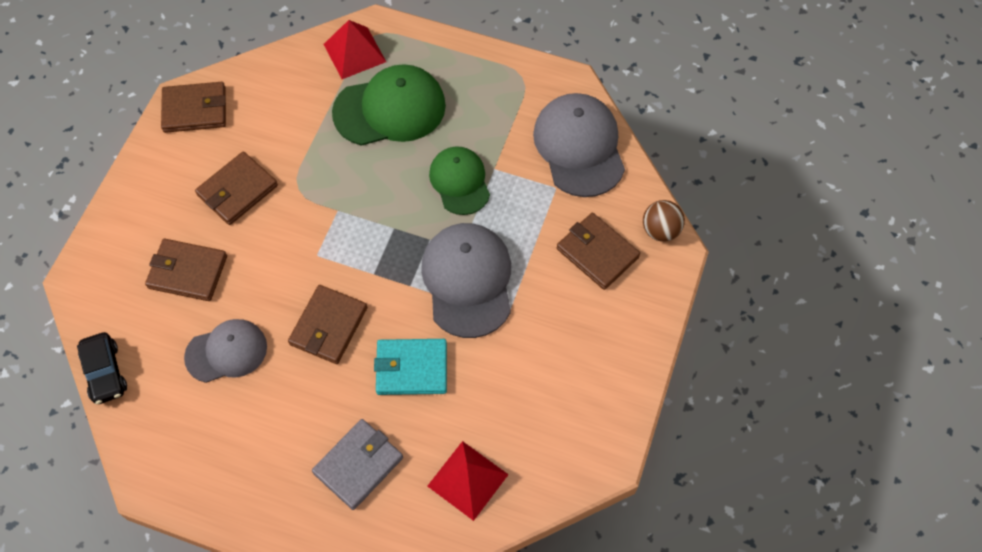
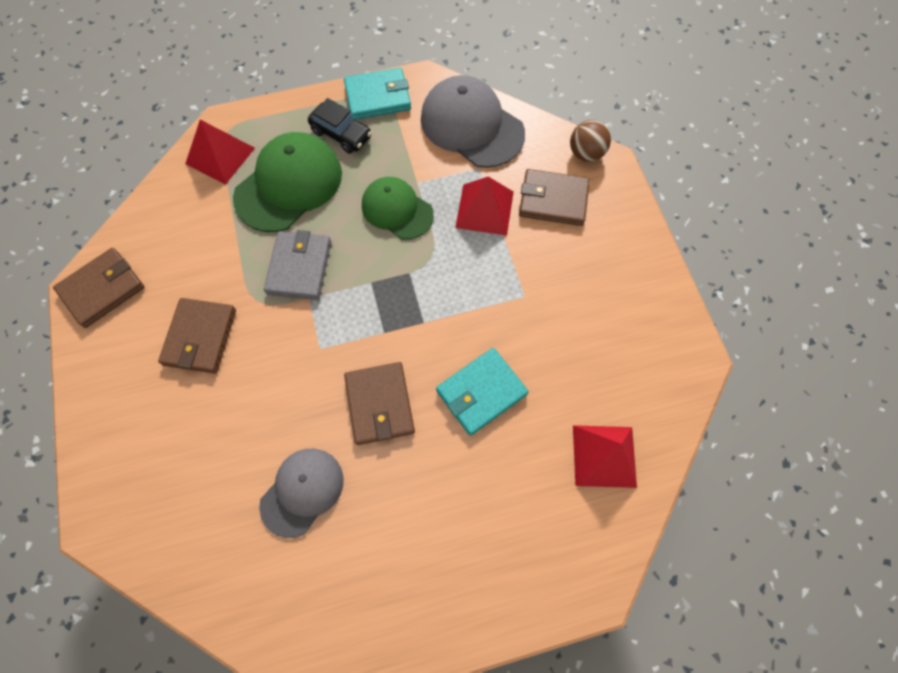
camera: 35 degrees left, 5 degrees up
(105, 372) = (194, 596): black car -> black car (341, 134)
(187, 272) = (207, 442): brown wallet -> none
(358, 465) = (503, 510): grey wallet -> grey wallet (299, 267)
(467, 281) = (469, 287): grey cap -> none
(519, 75) = (378, 97): none -> turquoise wallet
(532, 225) = (484, 209): none -> red pyramid

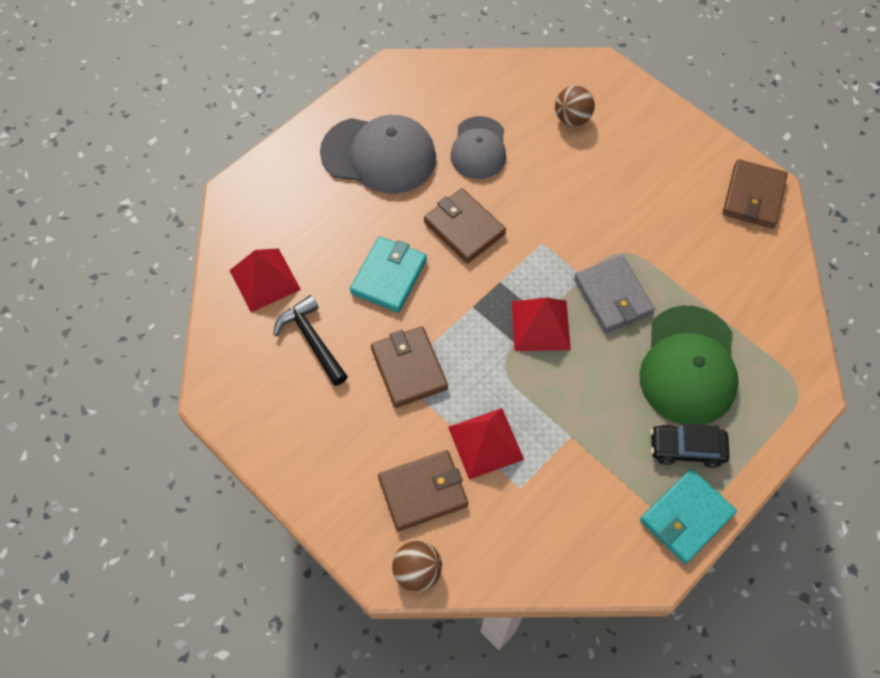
camera: 150 degrees right, 5 degrees down
(182, 472) = (572, 118): none -> brown ball
(200, 337) = (642, 203): brown wallet -> brown wallet (409, 368)
(220, 156) = (778, 359): red pyramid -> red pyramid (540, 325)
(397, 210) = (569, 396): green cap -> none
(471, 126) = (561, 537): grey cap -> grey cap (379, 155)
(584, 367) = (312, 340): none -> black hammer

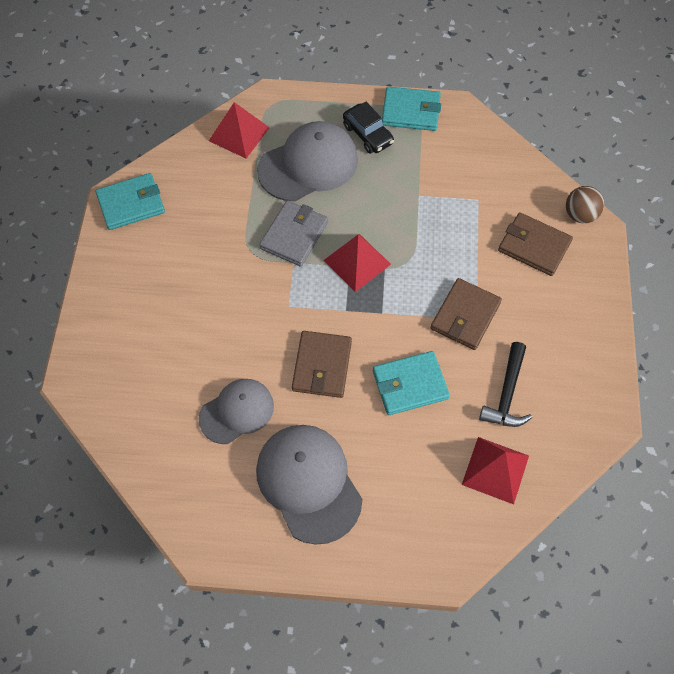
camera: 130 degrees left, 0 degrees up
(485, 443) = (469, 235): red pyramid -> red pyramid (239, 134)
(572, 118) = (148, 365): brown ball -> none
(689, 366) = (308, 164): green cap -> grey cap
(753, 196) = (131, 204): brown wallet -> turquoise wallet

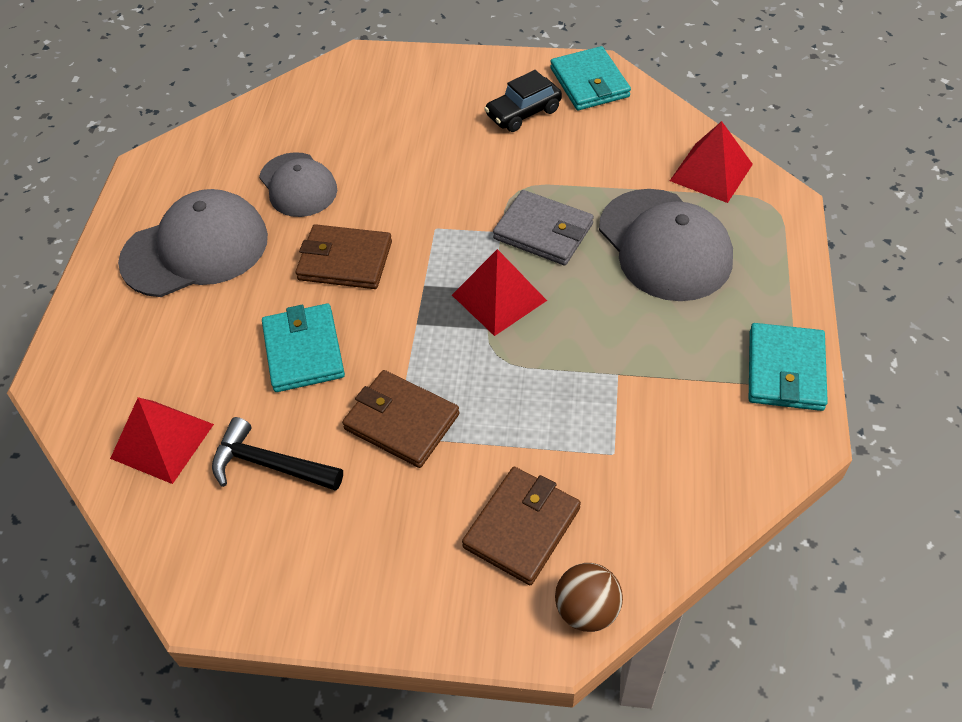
camera: 95 degrees right, 10 degrees down
(367, 134) = (729, 313): black car -> black car (523, 113)

